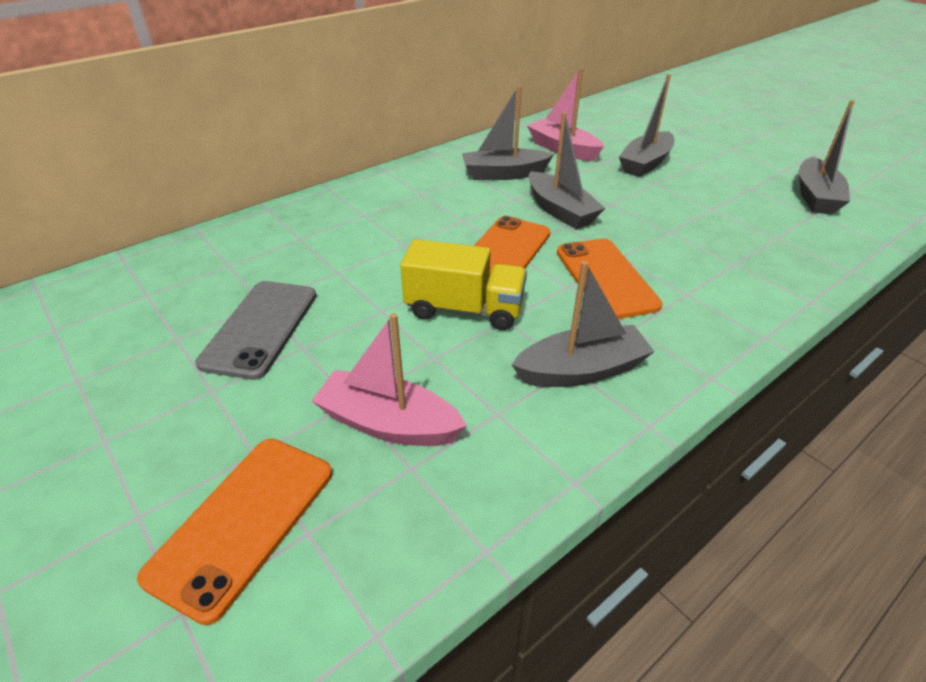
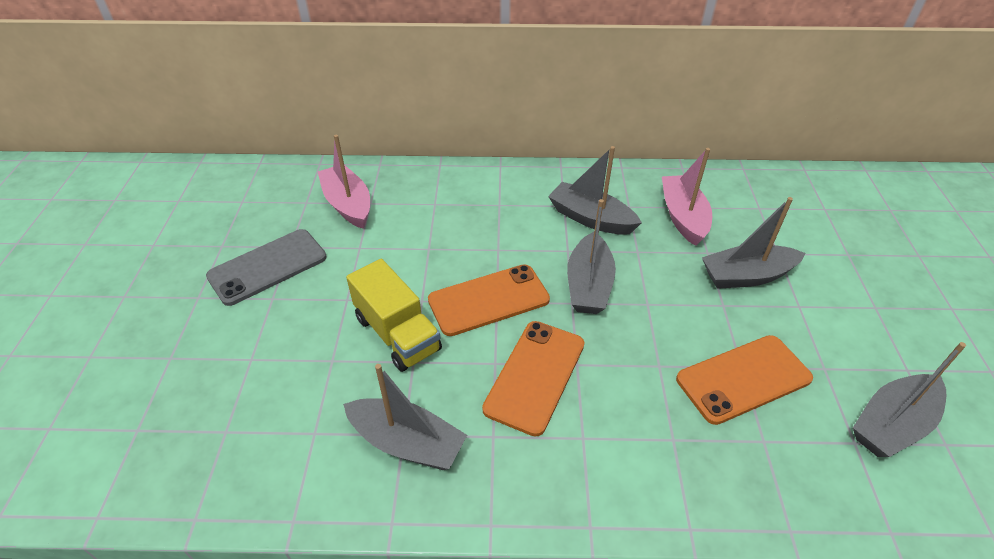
camera: 40 degrees right, 5 degrees up
(243, 522) = (120, 398): orange phone -> orange phone (743, 379)
(388, 423) = (250, 390): pink boat -> pink boat (348, 204)

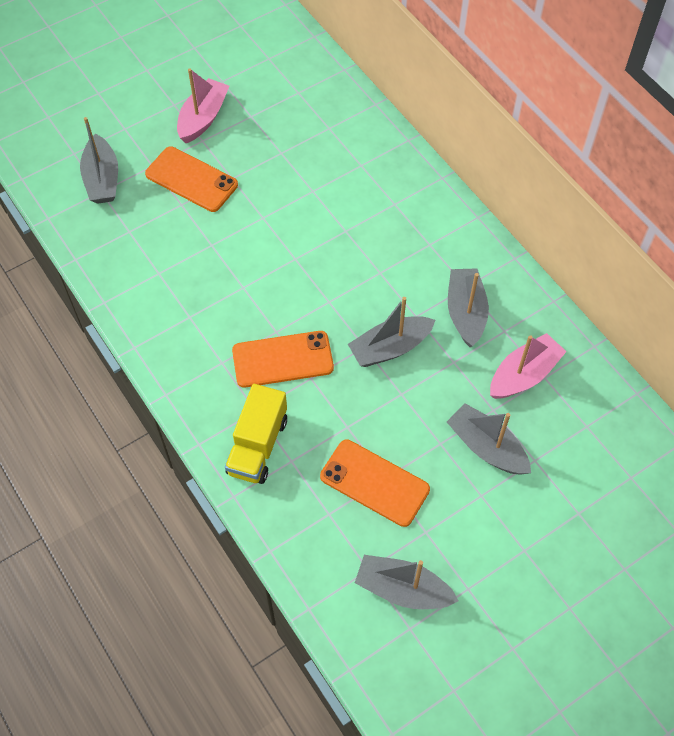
camera: 55 degrees right, 15 degrees up
(268, 267) = (254, 155): grey phone -> none
(348, 204) = (348, 153): pink boat -> pink boat (203, 118)
(397, 334) = (257, 264): yellow truck -> yellow truck (257, 446)
(407, 443) = (185, 322): grey boat -> grey boat (102, 179)
(488, 300) = (326, 296): orange phone -> orange phone (191, 179)

